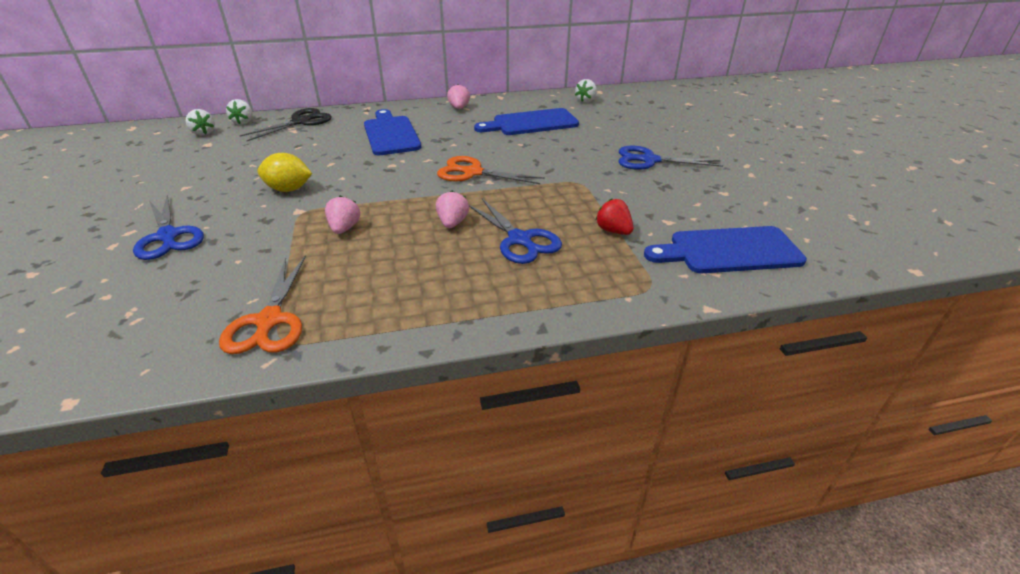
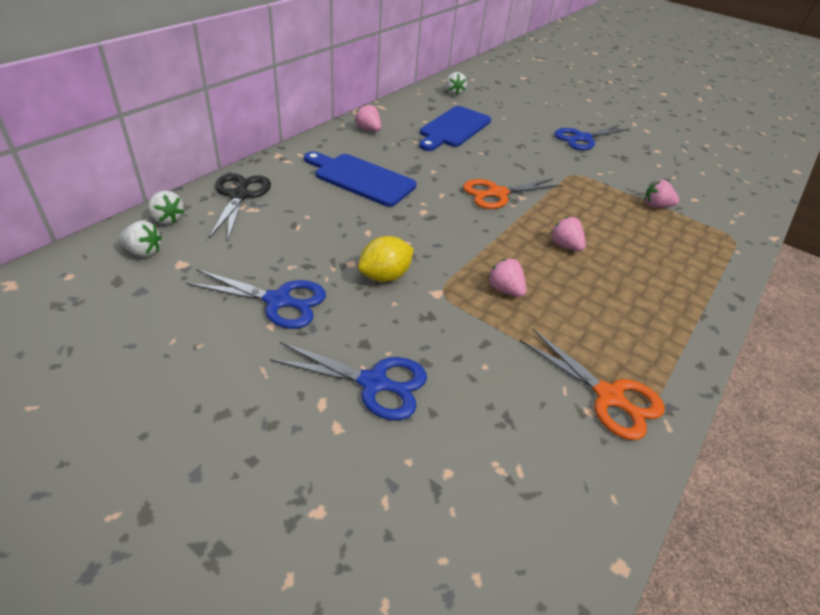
camera: 45 degrees left, 5 degrees up
(519, 240) = (624, 238): blue scissors -> blue scissors (278, 301)
(613, 231) = (656, 206): red strawberry -> pink strawberry
(729, 251) = (723, 194): blue cutting board -> none

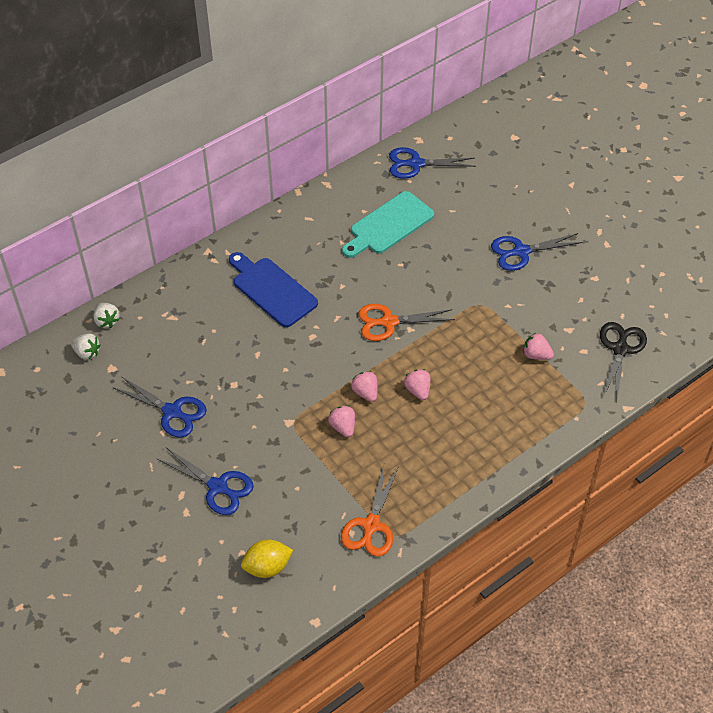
camera: 20 degrees right, 10 degrees up
(239, 196) = (165, 300): black scissors -> black scissors (620, 349)
(368, 129) = (301, 221): pink strawberry -> pink strawberry (365, 392)
(385, 276) = (255, 400): yellow lemon -> yellow lemon (267, 567)
(454, 93) = (416, 164): white strawberry -> blue scissors
(454, 128) = (389, 225): blue cutting board -> turquoise cutting board
(608, 396) = (371, 525): orange scissors -> orange scissors turned 45 degrees clockwise

